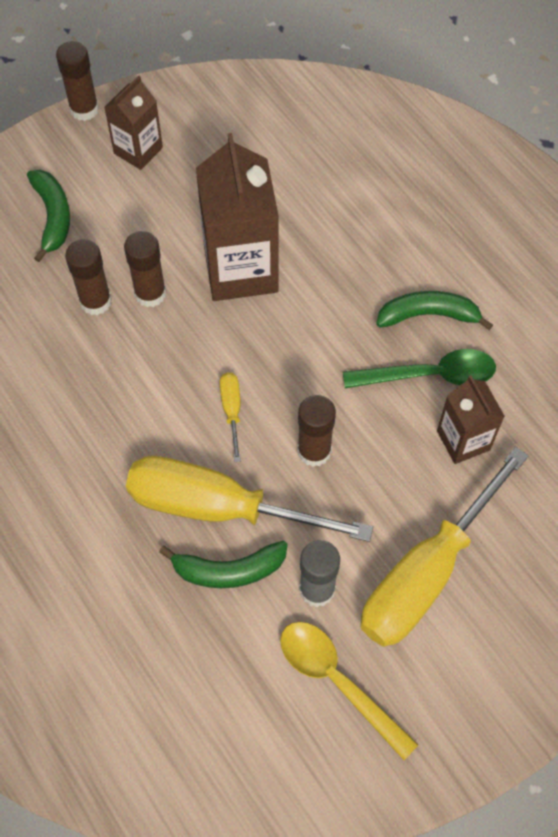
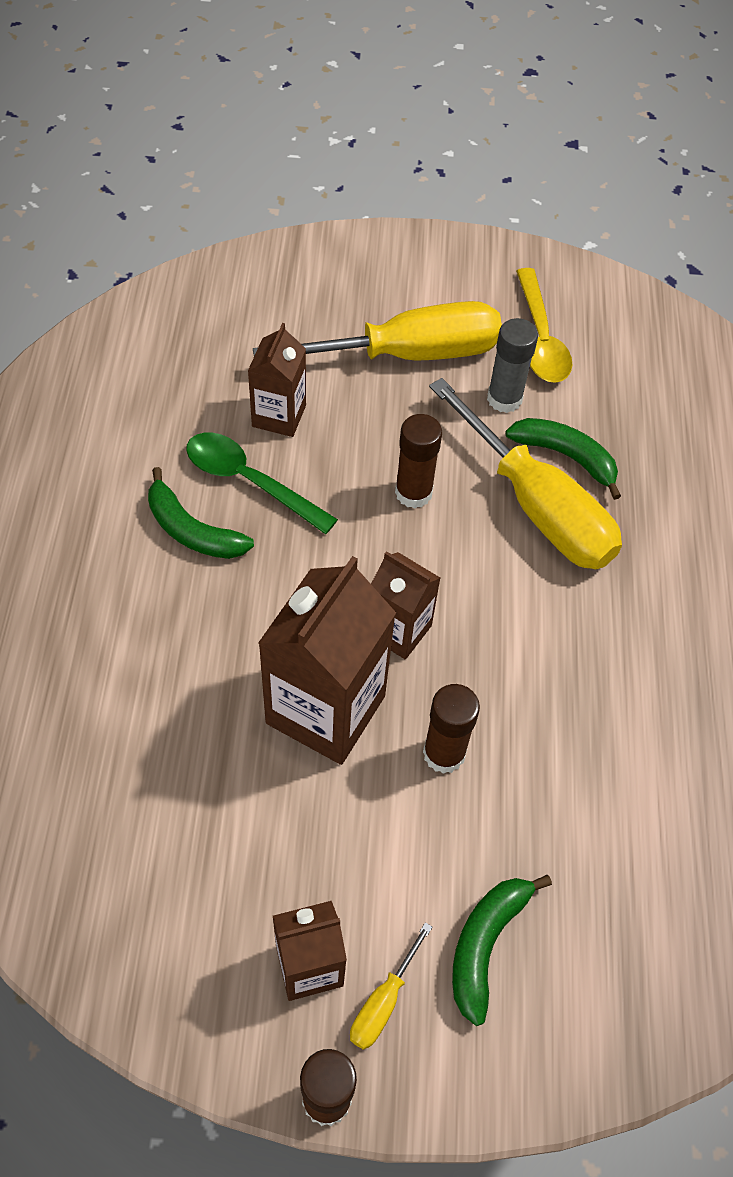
camera: 145 degrees left, 5 degrees down
(95, 301) = (510, 788): brown glue stick -> none
(232, 411) = (458, 575): yellow screwdriver -> yellow screwdriver (383, 1001)
(239, 346) = (398, 630): none -> brown carton

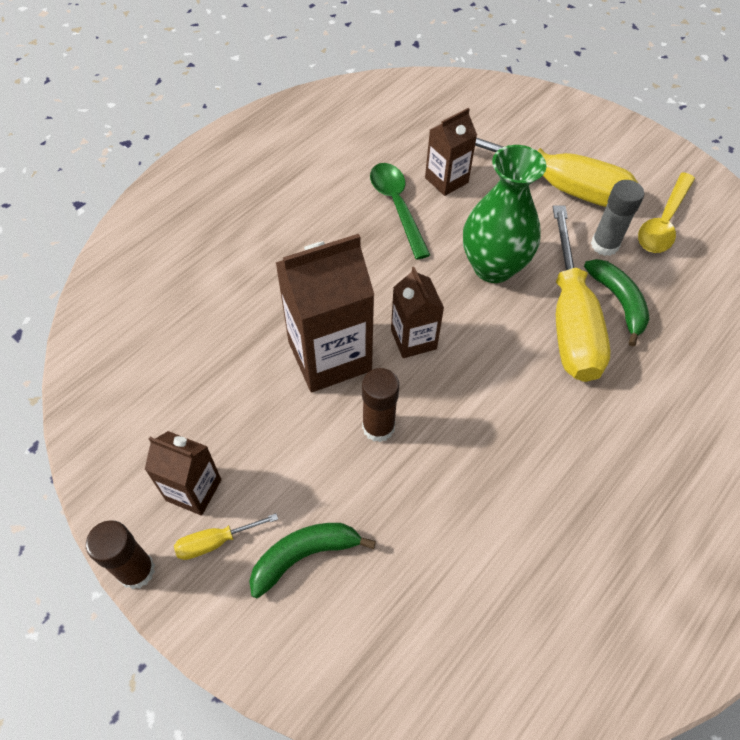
camera: 40 degrees right, 0 degrees up
(192, 530) = (340, 214): green banana -> none
(413, 493) = (493, 267): brown glue stick -> green vase

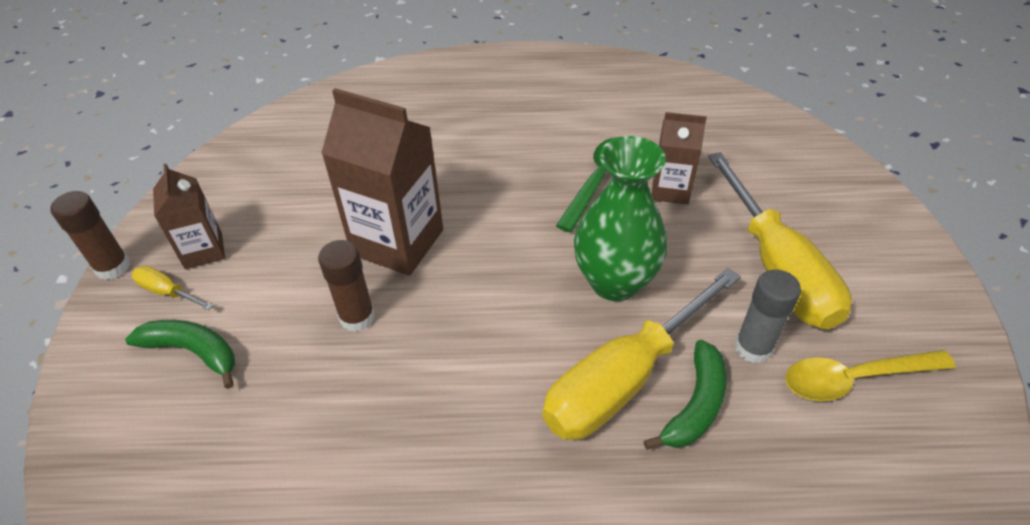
camera: 50 degrees right, 10 degrees down
(413, 339) = (471, 281): brown carton -> none

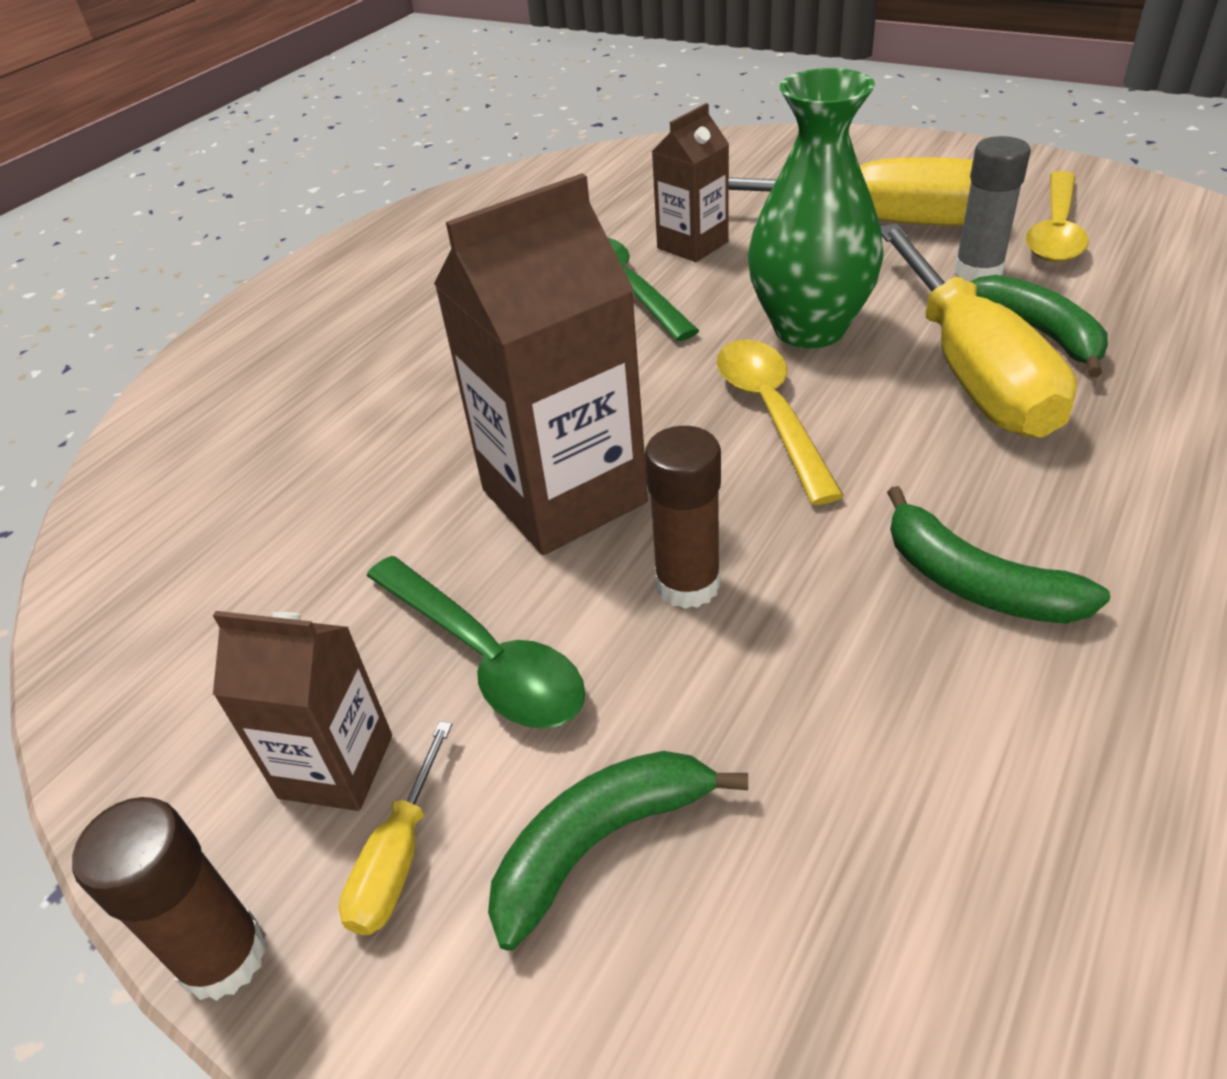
camera: 55 degrees left, 5 degrees down
(168, 292) = (399, 856): yellow screwdriver -> yellow screwdriver turned 45 degrees counterclockwise
(279, 266) = (485, 657): none -> green spoon
(415, 440) = (975, 583): none -> green banana
(515, 296) = (770, 413): none -> yellow spoon

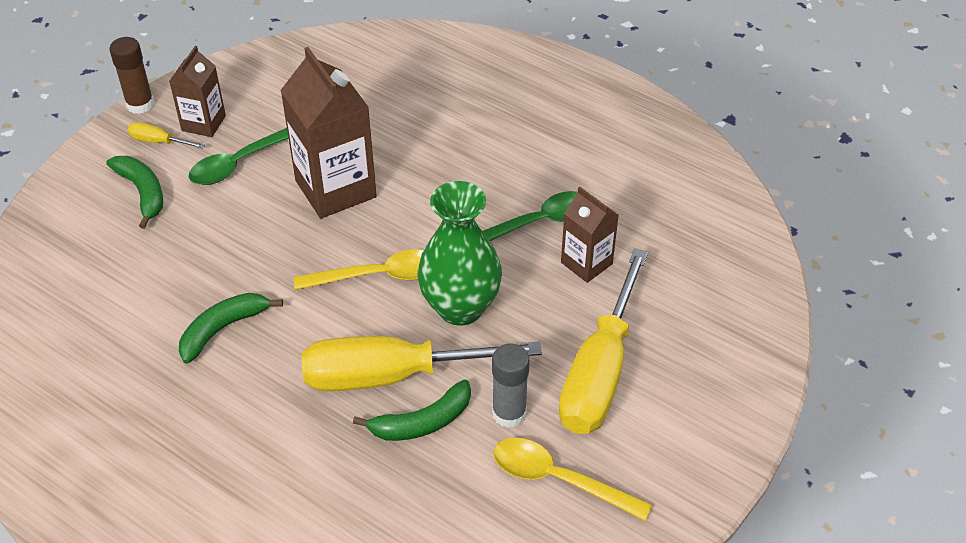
camera: 90 degrees right, 5 degrees up
(687, 584) = (259, 228): brown glue stick -> none

